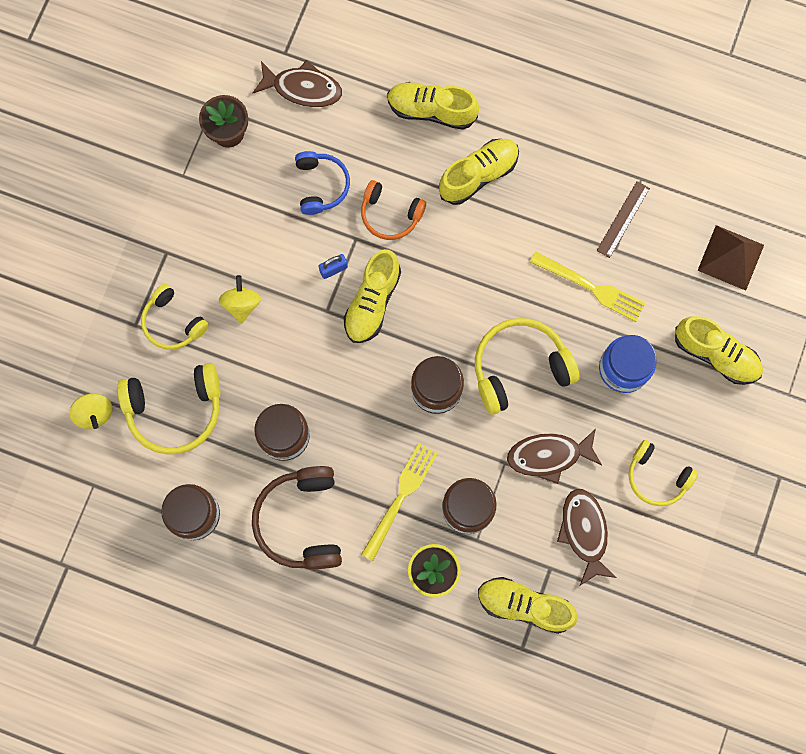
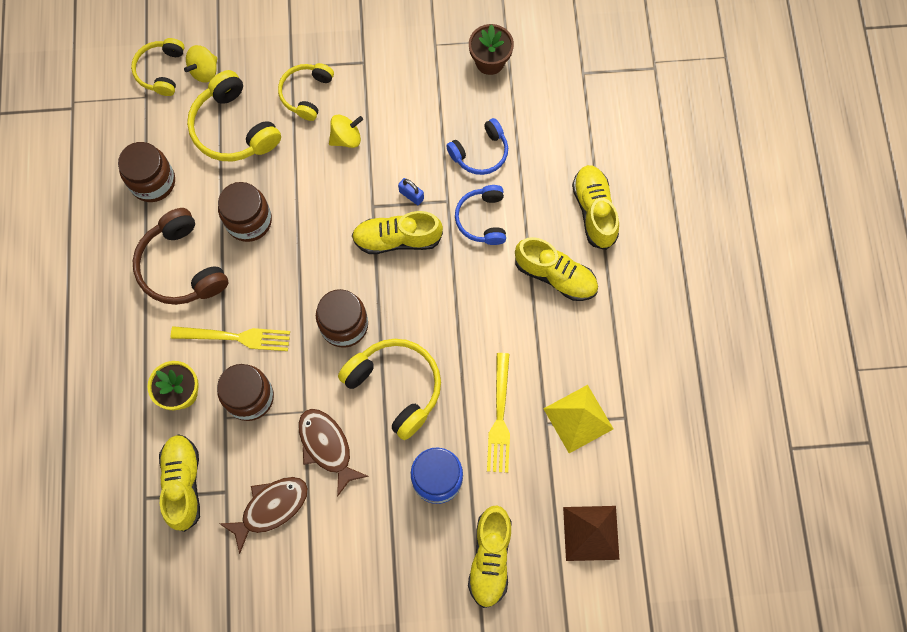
camera: 65 degrees right, 5 degrees down
(301, 521) = (182, 267): brown headphones -> brown headphones turned 90 degrees counterclockwise
(303, 88) = (559, 101): brown fish -> none
(390, 214) = (482, 219): orange headphones -> blue headphones
(623, 219) = (578, 418): brown ruler -> yellow pyramid
(657, 476) = (350, 552): yellow headphones -> yellow headphones (161, 71)

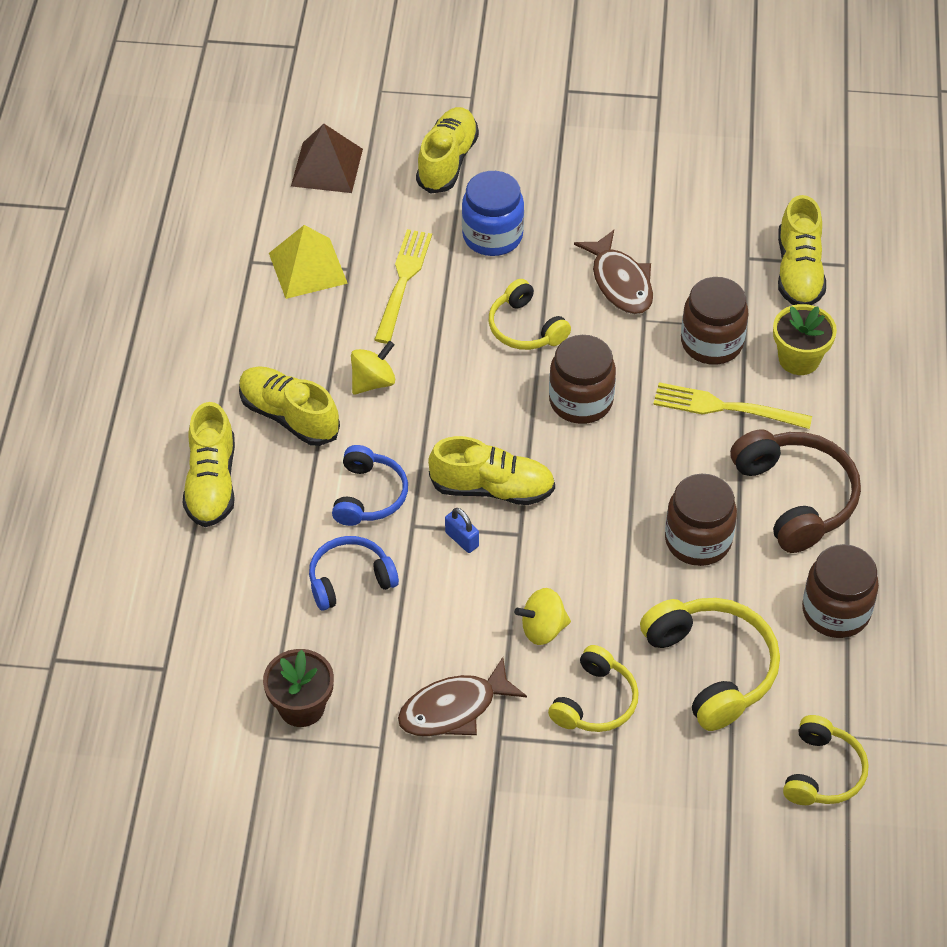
camera: 170 degrees left, 20 degrees down
(204, 71) = (753, 761): yellow spinning top -> yellow spinning top (373, 382)
(270, 508) = (694, 236): brown fish -> brown fish (454, 709)
(395, 387) = (525, 328): yellow headphones -> yellow headphones, size x0.64

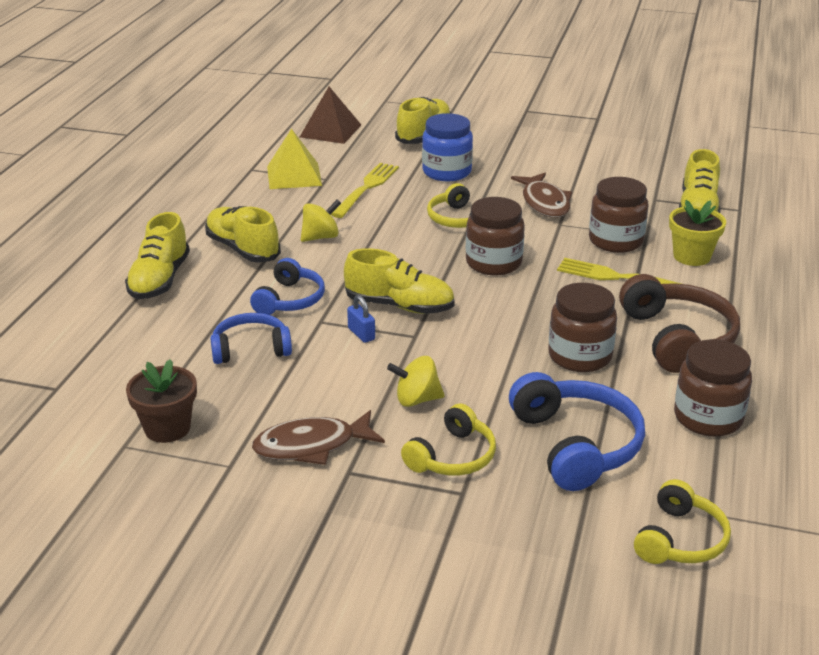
camera: 10 degrees right, 20 degrees down
(711, 668) = (576, 445): yellow headphones -> blue headphones

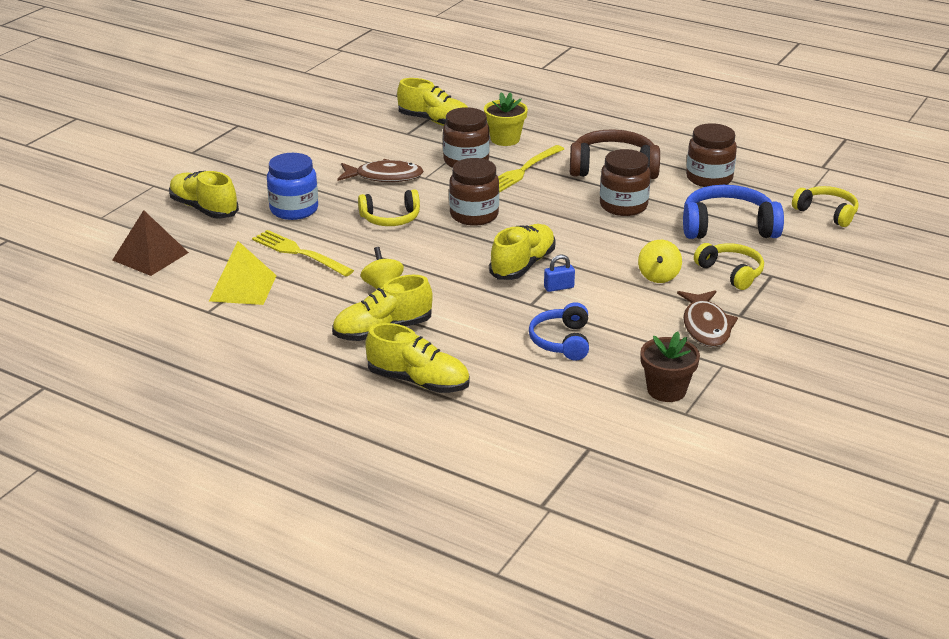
camera: 75 degrees left, 0 degrees up
(289, 300) = (489, 315): blue headphones -> none

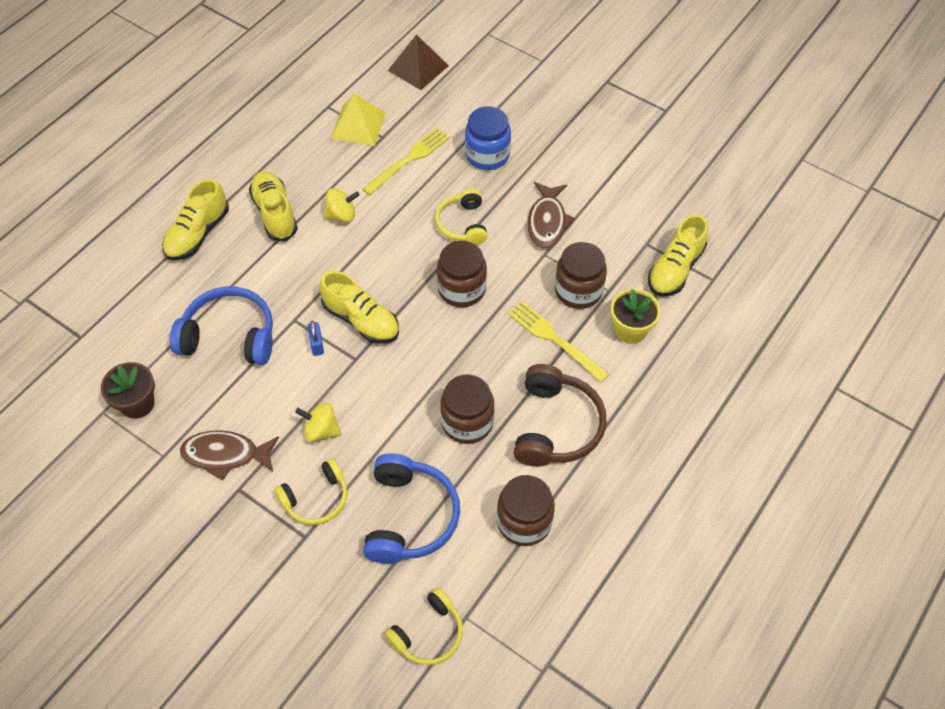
camera: 95 degrees right, 25 degrees up
(204, 209) = (495, 95): yellow shoe -> none
(562, 341) = (229, 336): blue headphones -> blue headphones, size x1.55

